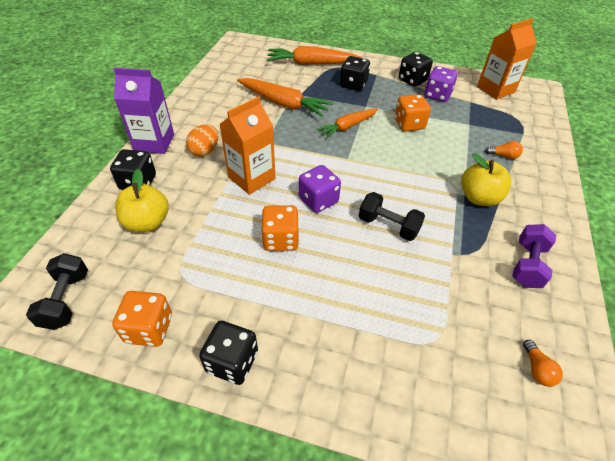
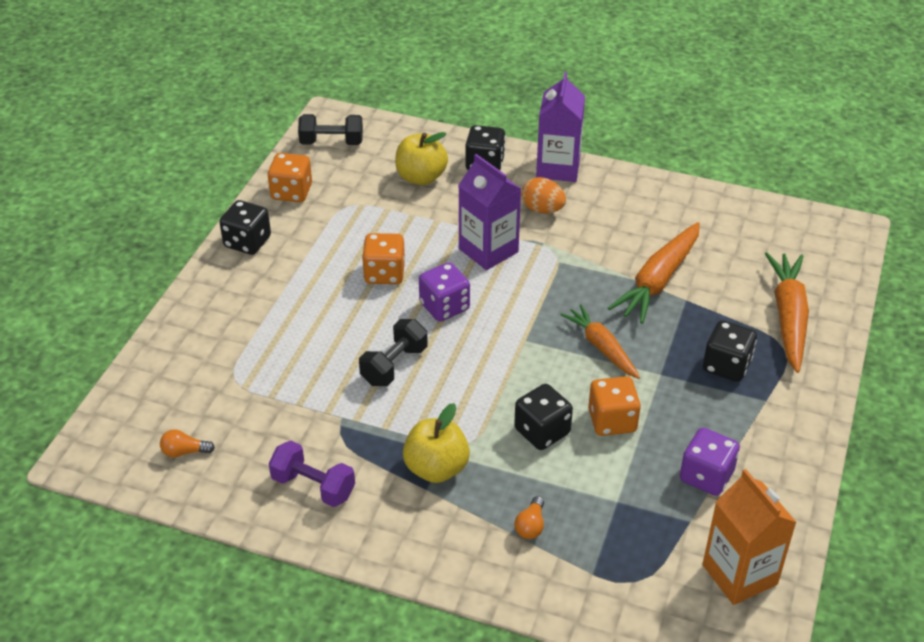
camera: 95 degrees right, 5 degrees down
(251, 178) = (488, 250): orange carton -> purple carton
(412, 80) = (754, 449): black dice -> black dice (542, 431)

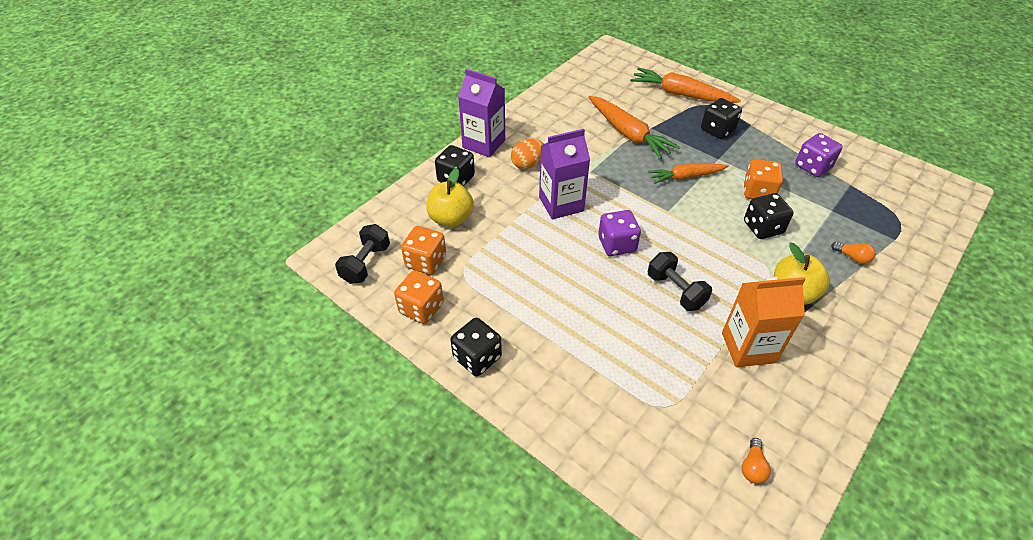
camera: 70 degrees left, 5 degrees up
(313, 486) = (805, 375): purple dumbbell -> none
(384, 273) = (563, 270): orange dice -> orange dice (426, 262)
(739, 574) = (894, 177): orange carton -> orange carton (748, 347)

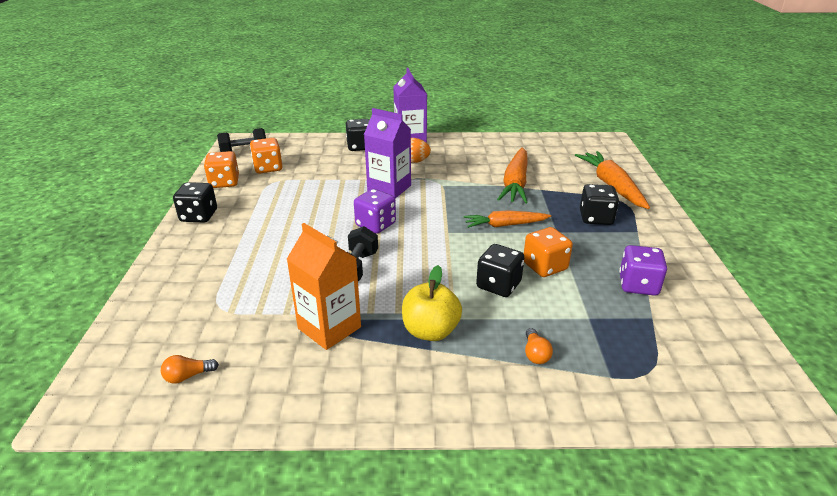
camera: 50 degrees right, 15 degrees down
(451, 218) = (319, 160): yellow apple -> none
(685, 177) = (504, 225): orange carrot -> orange carrot turned 45 degrees counterclockwise

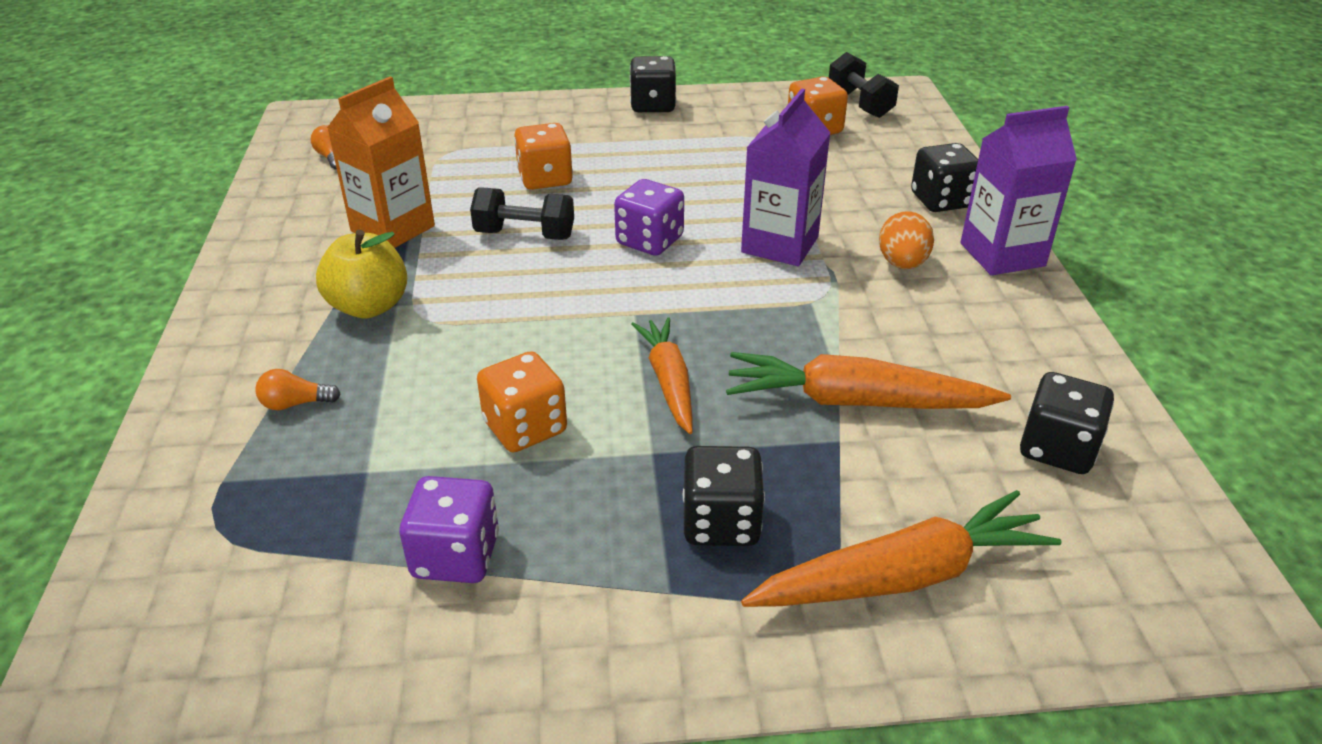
camera: 85 degrees right, 5 degrees up
(224, 182) = (753, 105): orange dice -> orange dice (545, 179)
(498, 285) = (471, 370): black dice -> black dice (1057, 449)

